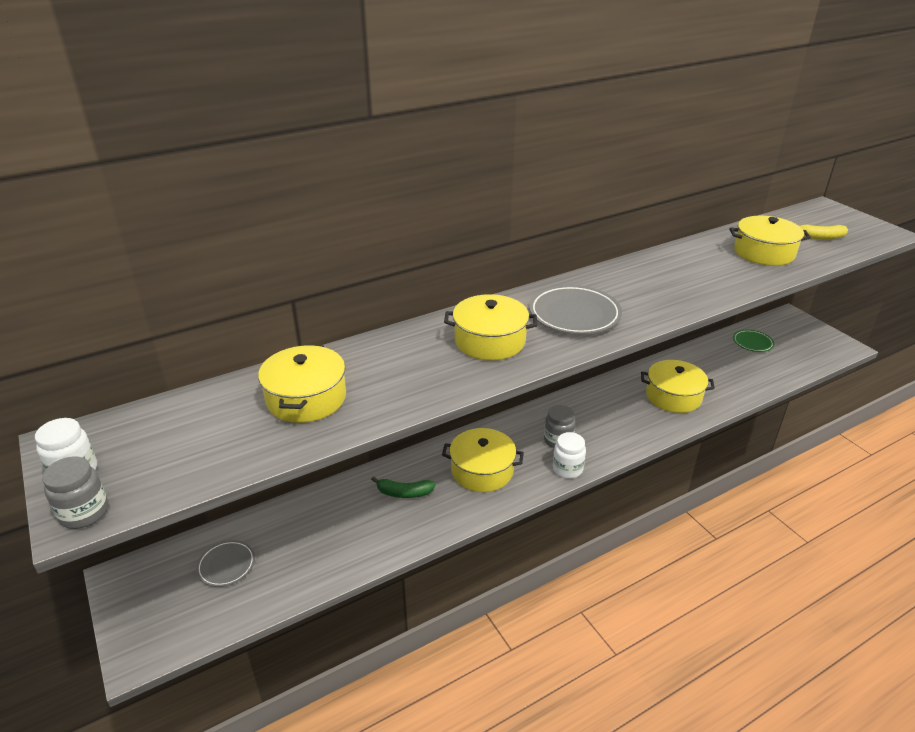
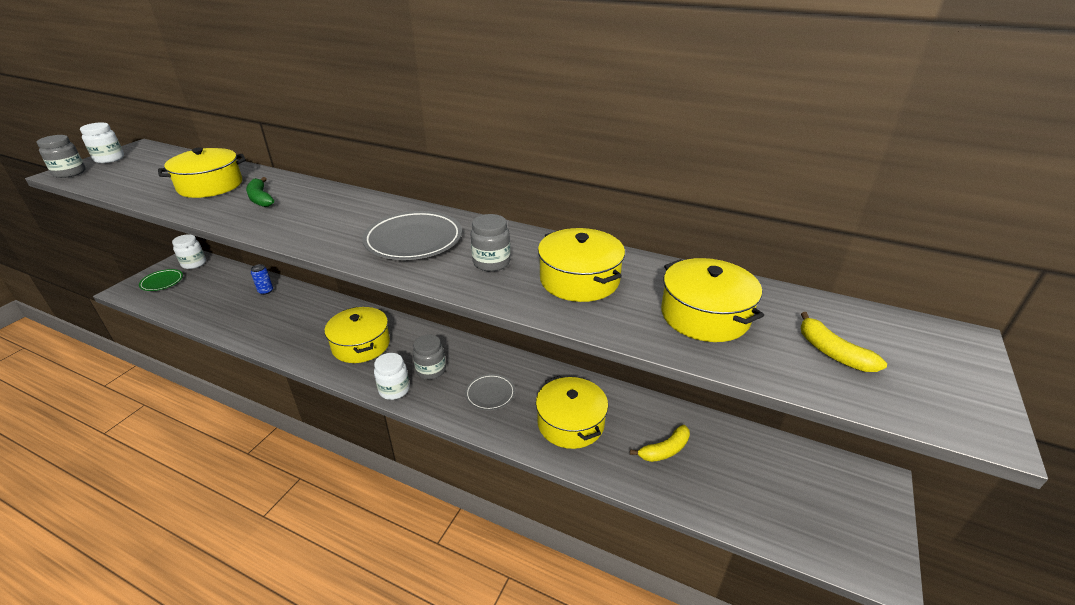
camera: 55 degrees right, 0 degrees up
(149, 571) = (194, 264): none -> white jar
(226, 565) = (207, 284): grey plate -> grey plate (490, 394)
(304, 516) = (265, 291): none -> blue can
(404, 493) = (312, 320): green banana -> green banana (260, 199)
(489, 341) = (333, 219): yellow pot -> yellow pot (579, 280)
(642, 294) = (491, 263): none -> grey jar
(724, 370) = (665, 450): none -> yellow banana
(752, 343) = (757, 459): green plate -> green plate (162, 282)

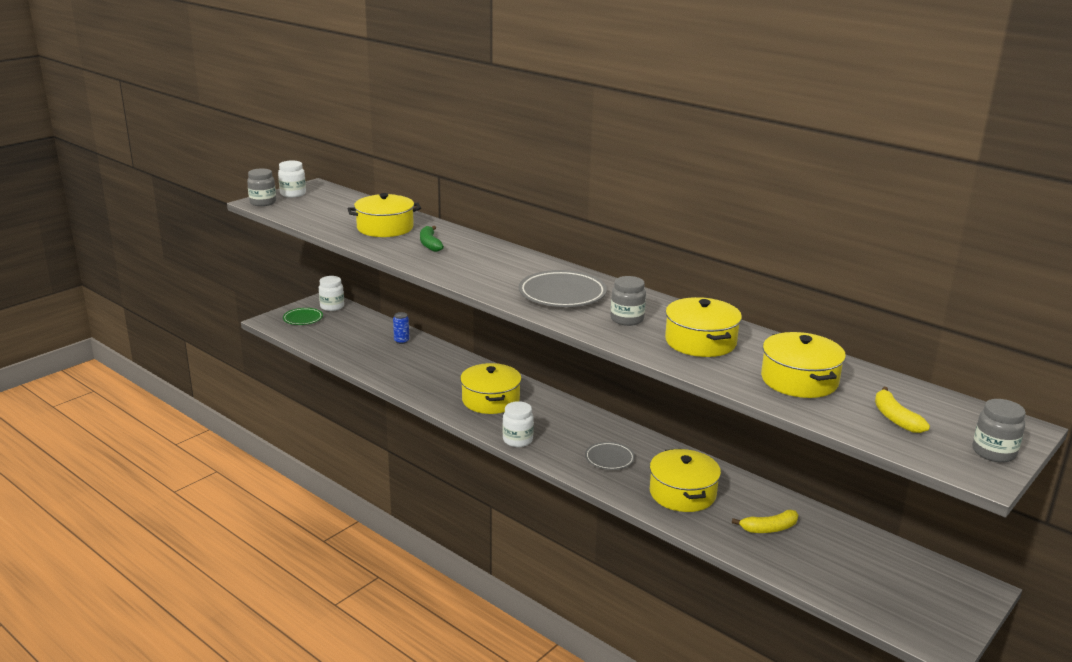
camera: 15 degrees right, 10 degrees down
(431, 370) = (555, 431): grey jar -> grey jar (993, 452)

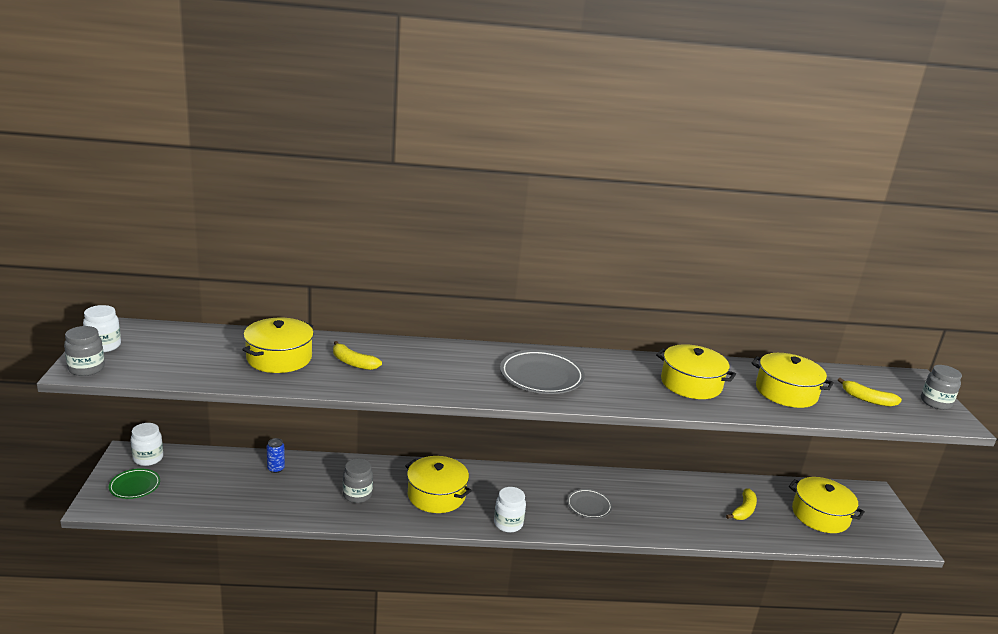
camera: 45 degrees left, 0 degrees up
(430, 244) = (353, 363): green banana -> yellow banana
(627, 319) = (620, 383): grey jar -> grey jar (357, 495)
(682, 493) = (667, 510): yellow pot -> yellow pot (820, 515)

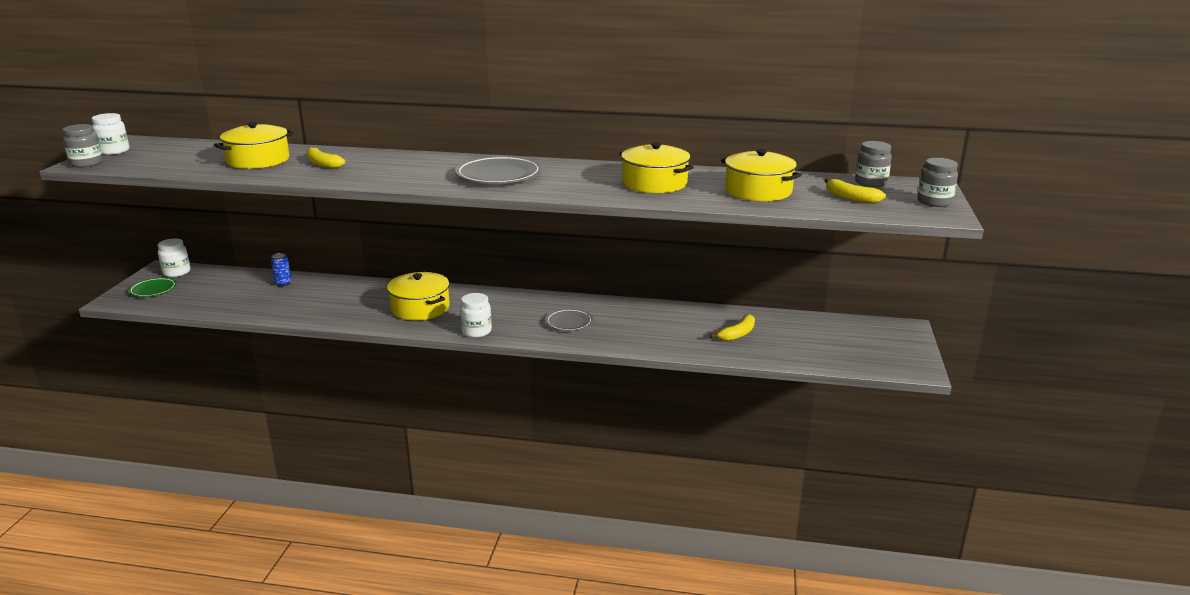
camera: 15 degrees right, 0 degrees up
(357, 495) = (345, 304): grey jar -> grey jar (870, 183)
(820, 515) = (825, 342): yellow pot -> none

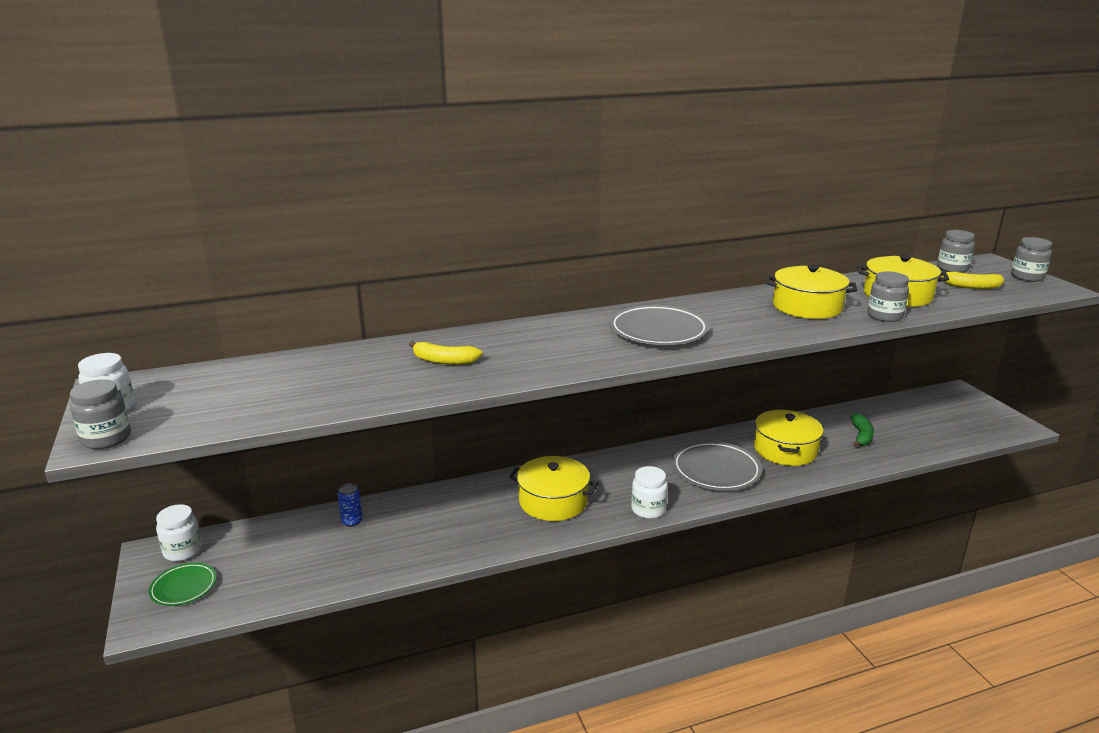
camera: 30 degrees left, 0 degrees up
(258, 160) = (352, 374): yellow pot -> yellow pot (785, 450)
(569, 323) = (716, 470): grey plate -> grey plate, size x1.72
(705, 201) = (884, 316): none -> grey jar
(737, 334) = (861, 436): yellow banana -> green banana

